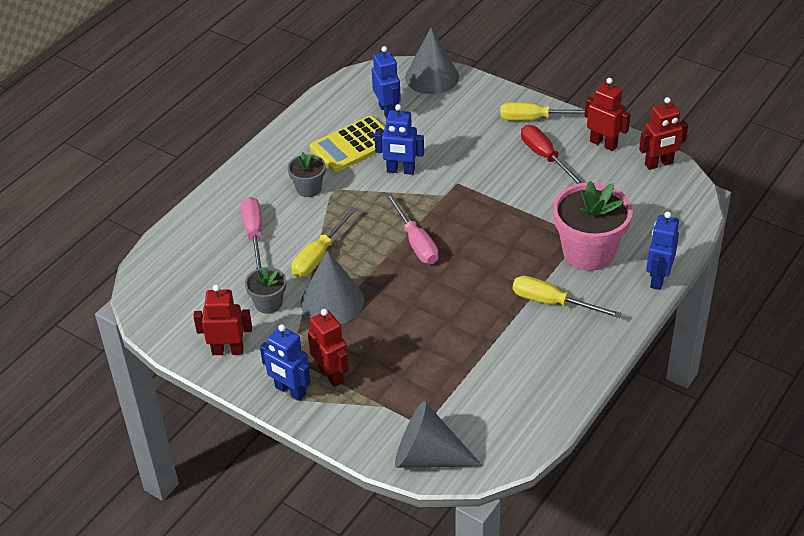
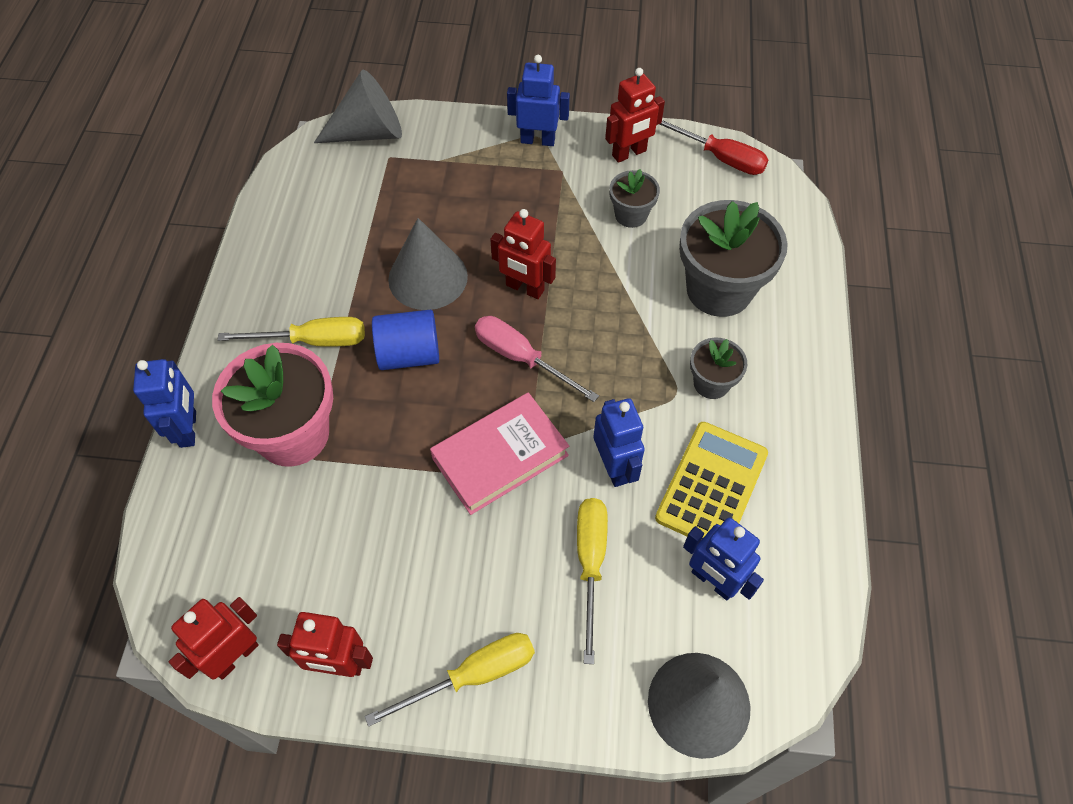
camera: 150 degrees right, 15 degrees up
(254, 234) = (719, 290): pink screwdriver -> grey flower pot
(319, 256) = (622, 292): yellow screwdriver -> yellow screwdriver (590, 563)
(331, 375) = (509, 169): red robot -> red robot (524, 288)
(332, 301) = (565, 244): grey cone -> grey cone (428, 277)
(400, 170) = (614, 467): blue robot -> blue robot turned 90 degrees clockwise
(464, 197) = (500, 457): none -> pink book
(489, 270) = (409, 354): none -> blue cylinder
(545, 157) = (420, 590): red screwdriver -> red screwdriver (719, 158)

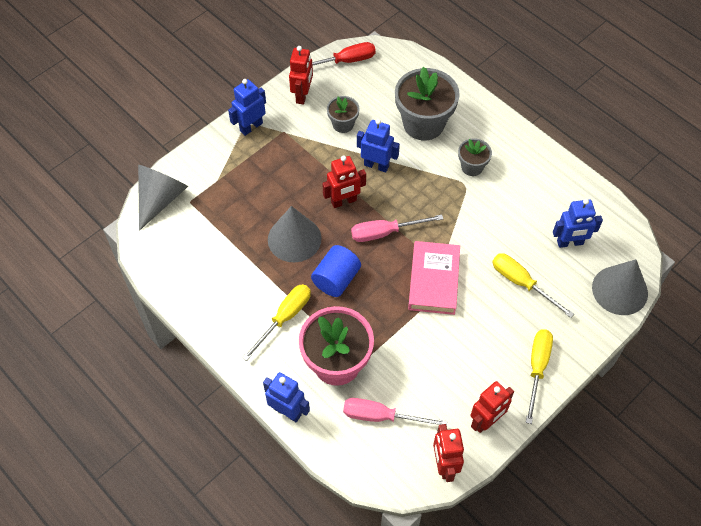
camera: 50 degrees left, 0 degrees up
(254, 532) = (381, 416): none -> pink screwdriver
(614, 467) = (481, 238): blue robot -> blue robot (376, 165)
(711, 486) = (524, 208): yellow calculator -> none

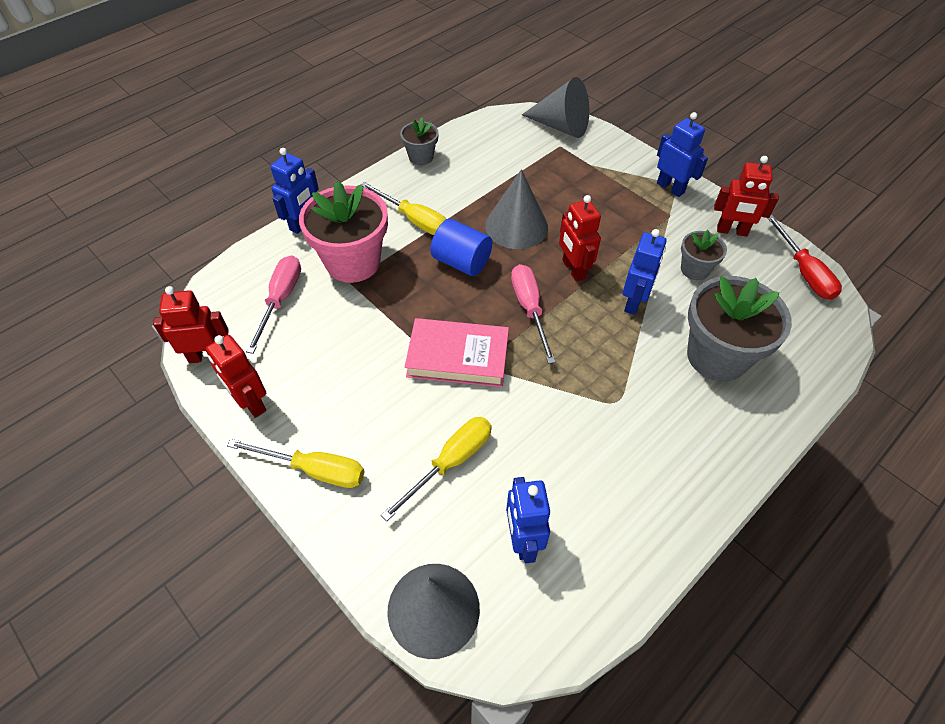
camera: 90 degrees right, 5 degrees down
(472, 167) = (650, 412): grey flower pot -> grey flower pot (421, 157)

